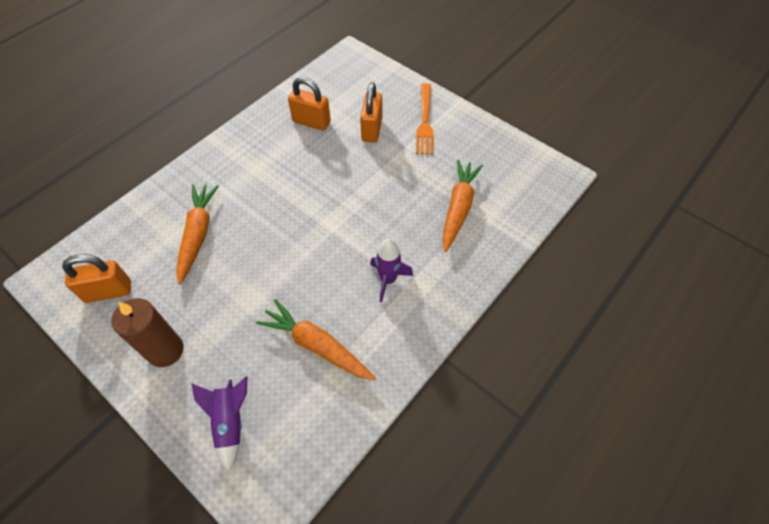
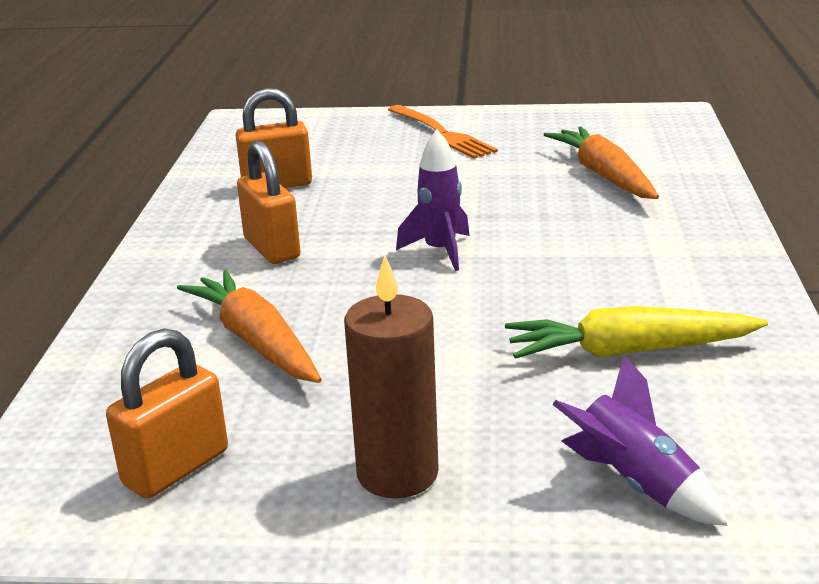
camera: 35 degrees left, 30 degrees down
(317, 345) = (628, 351): orange carrot -> yellow carrot
(372, 129) = (379, 161): orange padlock -> orange padlock (272, 248)
(388, 280) = (620, 258): purple rocket -> purple rocket (440, 251)

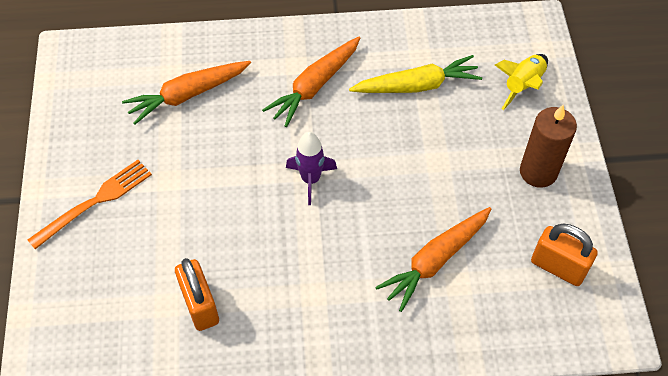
camera: 100 degrees left, 30 degrees up
(272, 248) = (313, 281): orange padlock -> none
(623, 259) = (314, 86): none -> orange carrot
(628, 351) = (417, 85): yellow carrot -> yellow carrot turned 90 degrees counterclockwise
(635, 483) = (523, 85): purple rocket -> yellow rocket

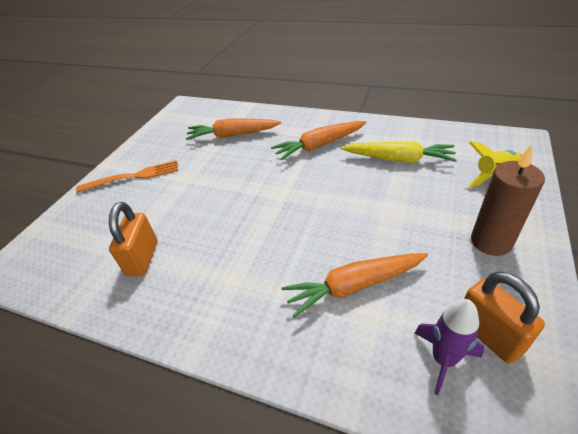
camera: 30 degrees right, 15 degrees down
(310, 179) = (281, 198): purple rocket -> purple rocket (443, 359)

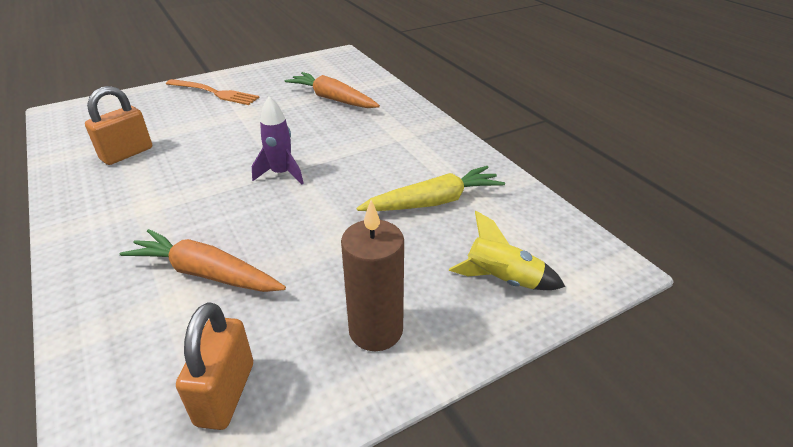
camera: 35 degrees right, 5 degrees down
(319, 145) = (385, 147): orange carrot -> none
(398, 159) = (433, 202): yellow carrot -> yellow carrot turned 75 degrees counterclockwise
(443, 359) = (162, 376): purple rocket -> purple rocket (281, 174)

